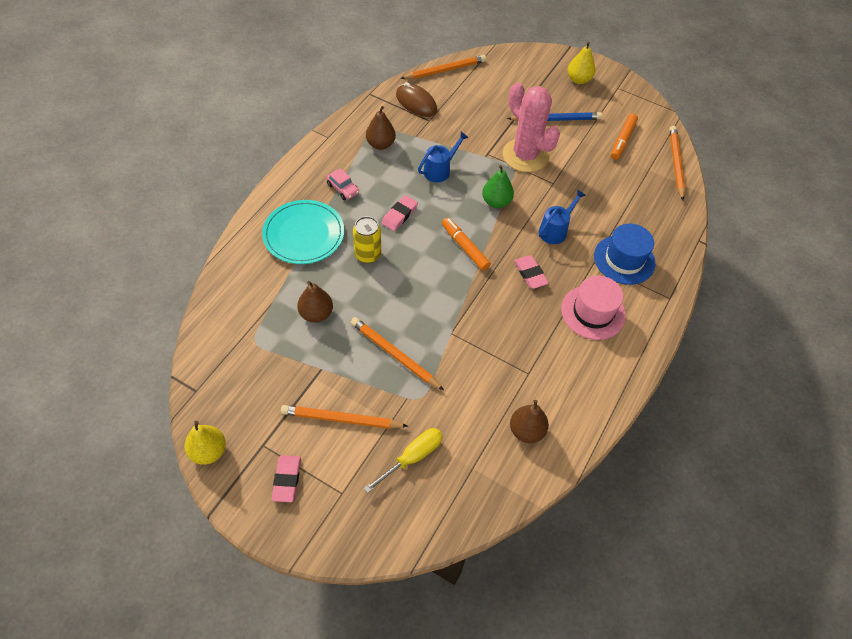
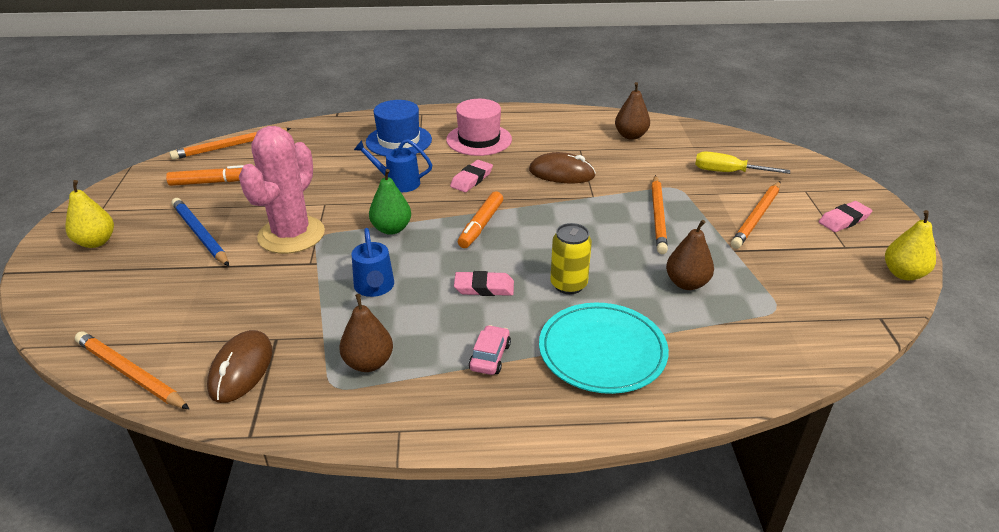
camera: 120 degrees left, 20 degrees down
(341, 419) = (756, 217): orange pencil -> orange pencil turned 60 degrees clockwise
(440, 170) = (374, 288): blue watering can -> blue watering can turned 120 degrees counterclockwise
(498, 334) = (561, 173): none -> brown mouse

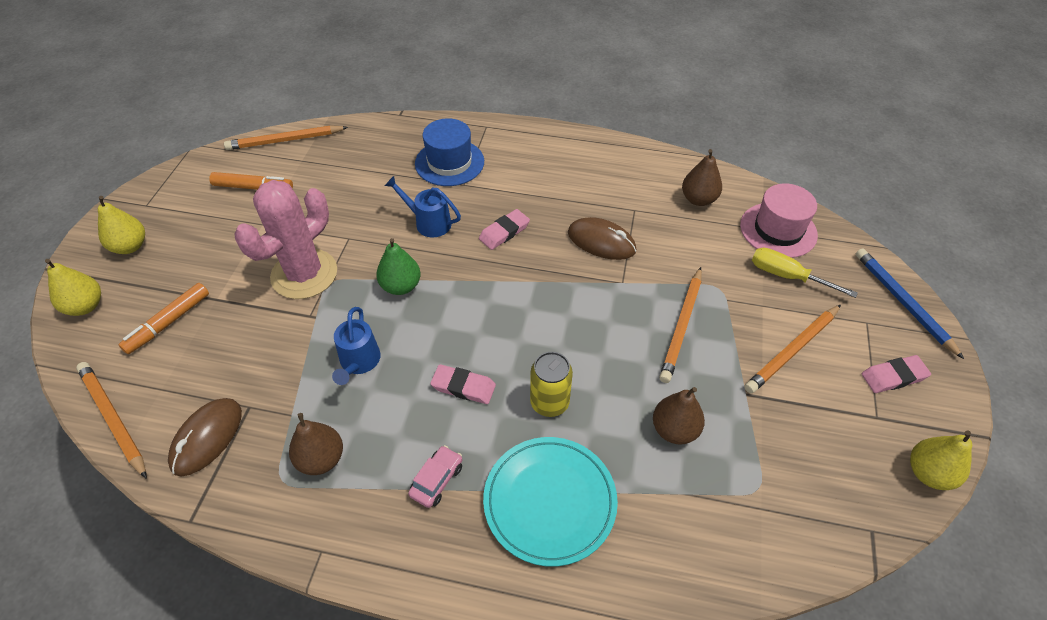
camera: 15 degrees right, 15 degrees up
(63, 293) = (85, 306): none -> yellow pear
(200, 234) = (222, 256): blue pencil -> blue pencil (902, 302)
(479, 140) = (532, 175): pink hat -> pink hat (778, 230)
(481, 225) = (490, 300): orange marker -> orange marker (168, 323)

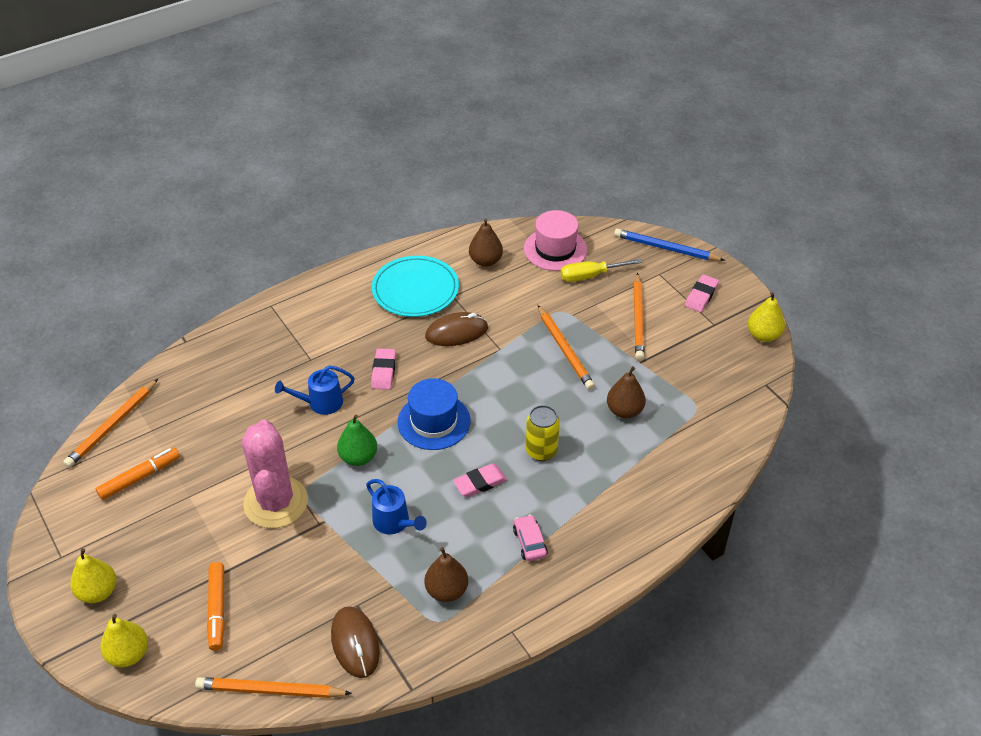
camera: 45 degrees left, 5 degrees down
(449, 162) = (278, 351): blue hat -> blue hat (434, 421)
(550, 501) = (603, 500): turquoise plate -> turquoise plate (415, 289)

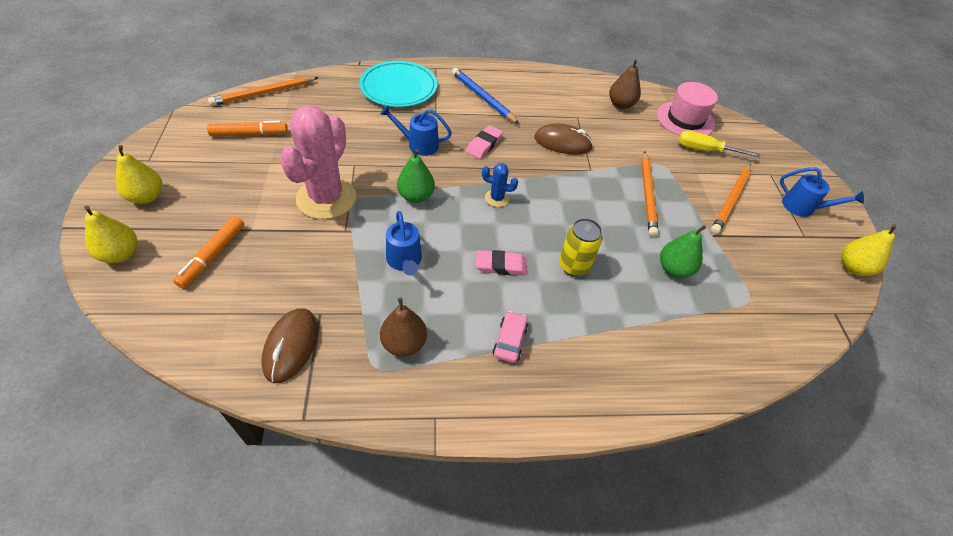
camera: 25 degrees right, 5 degrees up
(270, 690) = (190, 347): orange pencil -> none
(415, 289) = (550, 101): turquoise plate -> turquoise plate (398, 87)
(434, 421) = (497, 198): blue hat -> blue cactus
(624, 411) = (674, 269): brown pear -> green pear
(666, 248) = (787, 157): blue pencil -> blue pencil (483, 98)
(701, 296) = (803, 207): pink eraser -> blue watering can

